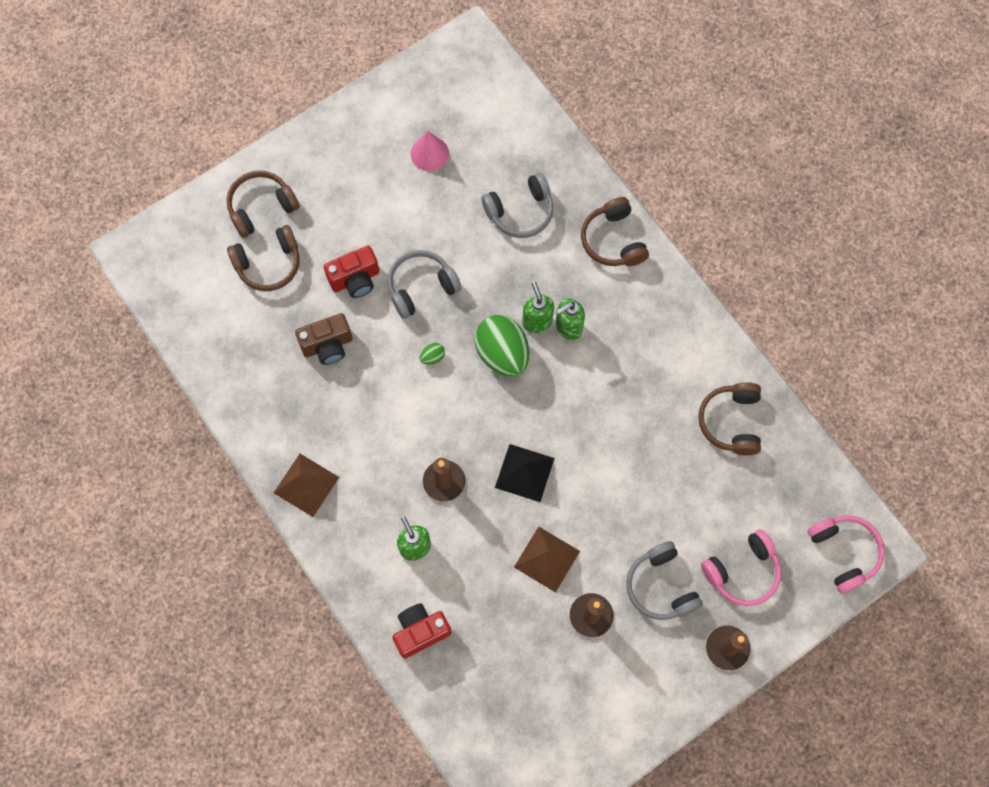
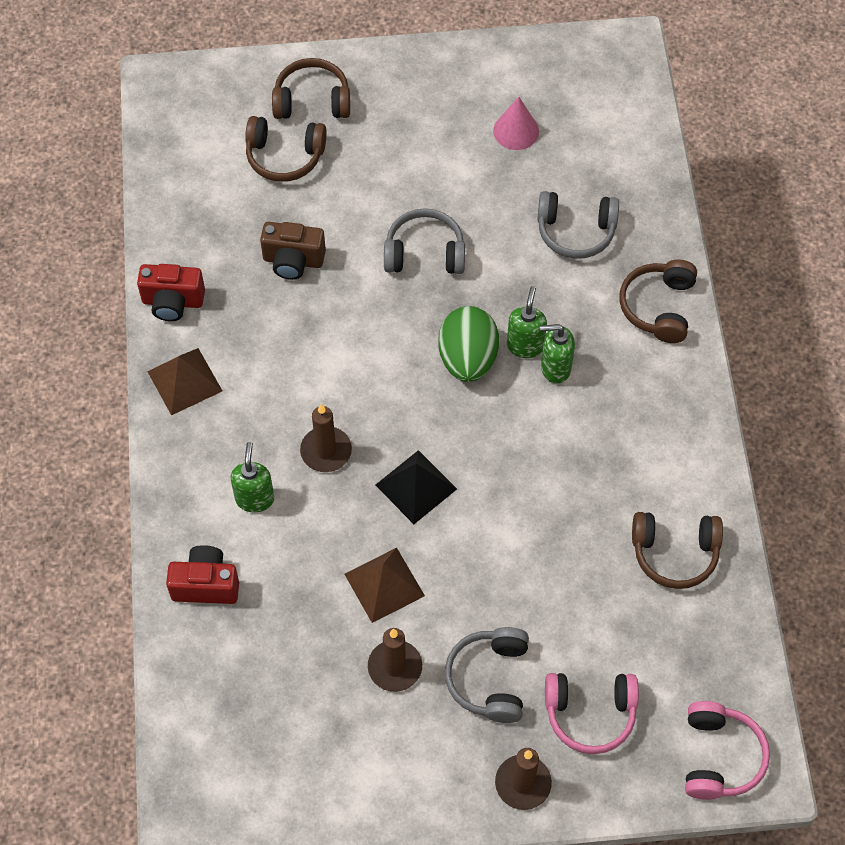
camera: 30 degrees right, 10 degrees down
(355, 279) = (362, 213): red camera -> red camera (173, 302)
(432, 357) = (392, 325): green egg -> none
(731, 422) = (675, 553): brown headphones -> brown headphones turned 120 degrees counterclockwise

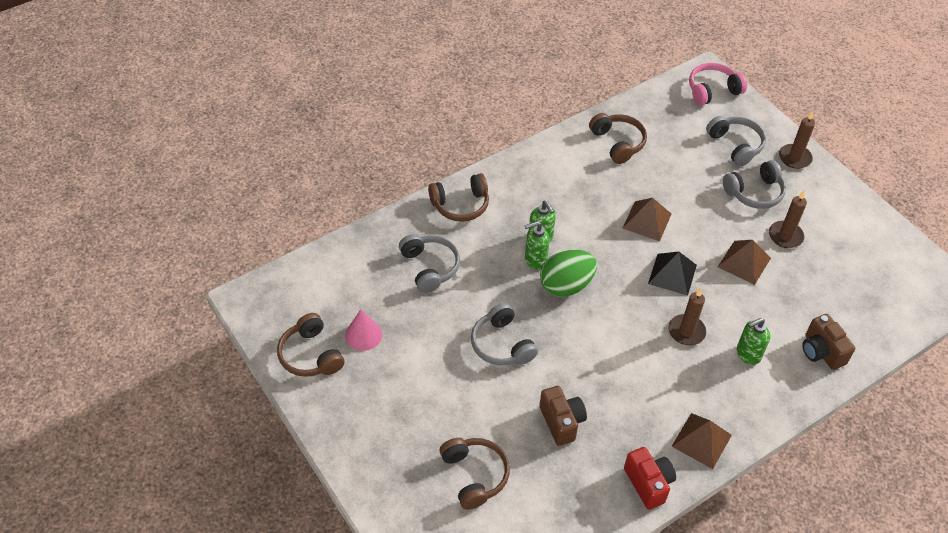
camera: 120 degrees left, 10 degrees down
(206, 584) = (821, 352): red camera -> brown camera
(312, 100) = (410, 483): brown headphones -> brown headphones (310, 355)
(516, 508) = (647, 221): none -> brown pyramid
(590, 714) = (735, 145): pink headphones -> grey headphones

